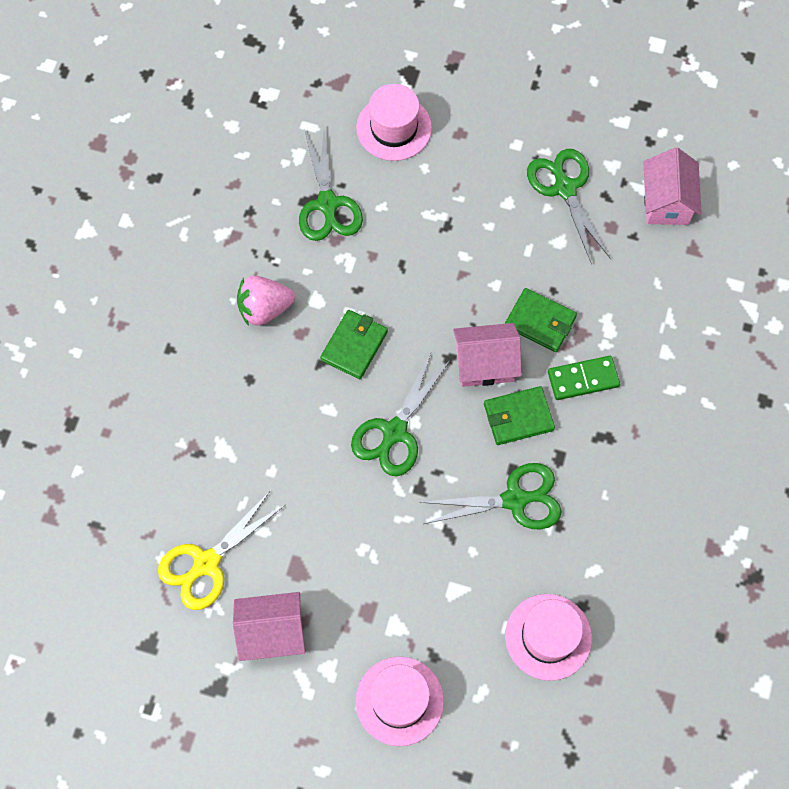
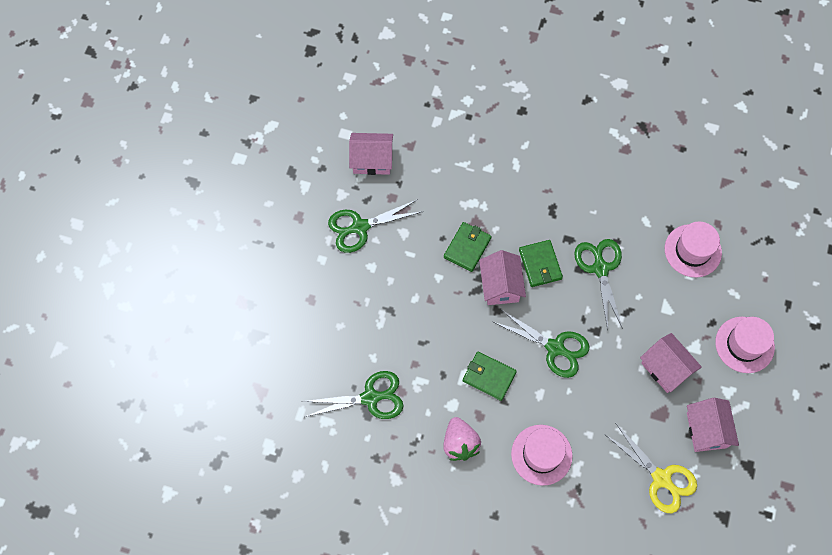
camera: 90 degrees left, 0 degrees up
(364, 581) = (665, 368): none -> pink house
(394, 128) = (304, 348): pink hat -> pink hat (541, 455)
(583, 379) = (510, 221): green domino -> none

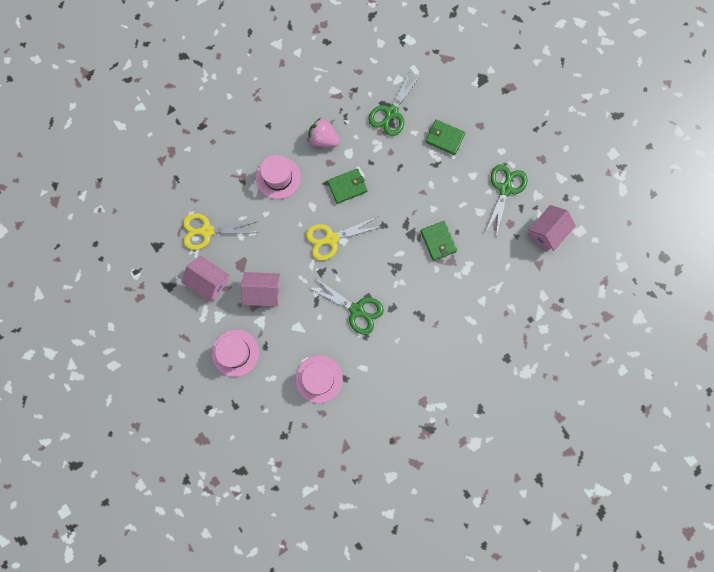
camera: 130 degrees right, 10 degrees up
(500, 285) = (397, 240): pink house -> none
(540, 264) = (390, 276): green wallet -> green wallet (444, 138)
(555, 348) = (331, 239): green scissors -> yellow scissors

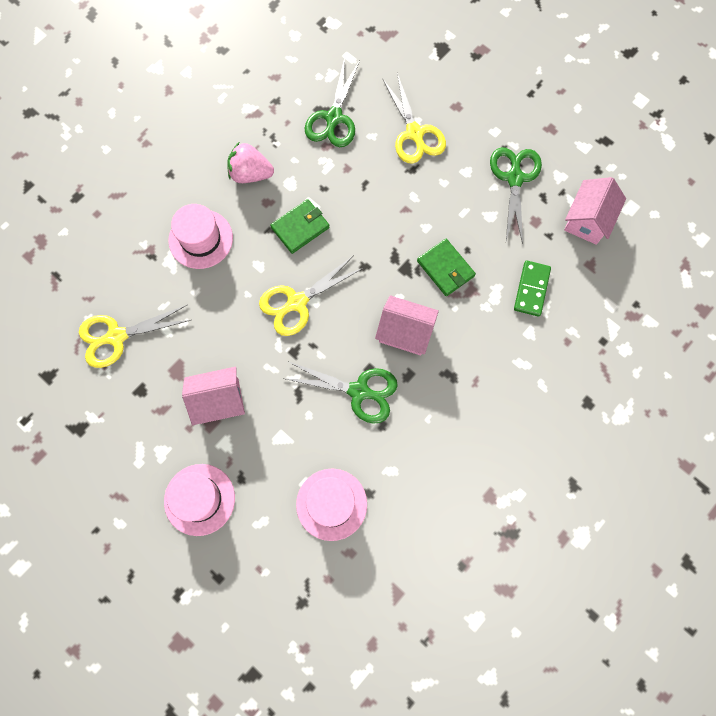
camera: 15 degrees left, 5 degrees down
(209, 281) = (136, 407): pink house -> pink house (405, 332)
(444, 138) = (414, 133): green wallet -> yellow scissors
(492, 271) = (531, 289): none -> green domino

